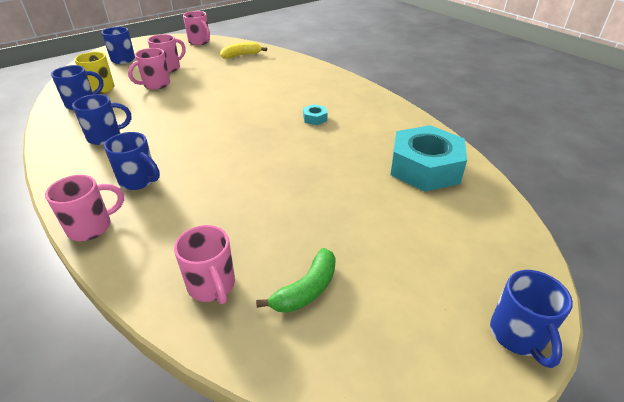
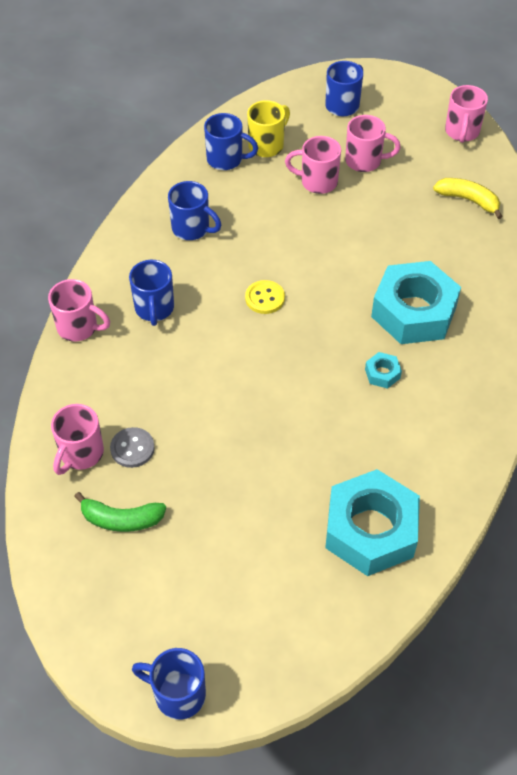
camera: 55 degrees right, 15 degrees up
(204, 133) = (265, 298): none -> yellow button
(244, 249) = (132, 448): none -> grey button
(286, 94) = (414, 312): none -> turquoise nut
(518, 336) = (177, 694): blue mug -> blue mug turned 60 degrees clockwise

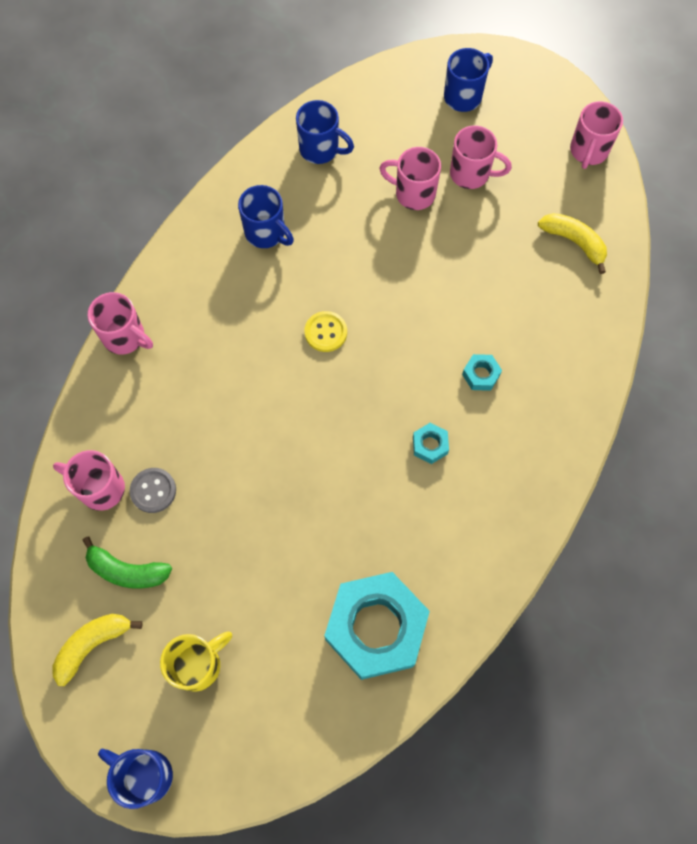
camera: 10 degrees right, 15 degrees up
(80, 454) = (100, 488): pink mug -> pink mug turned 75 degrees clockwise
(101, 588) = (93, 645): none -> yellow banana
(154, 309) = (207, 327): blue mug -> none
(267, 145) = (369, 137): yellow mug -> yellow mug (199, 664)
(414, 312) = (481, 375): turquoise nut -> turquoise nut, size x0.40

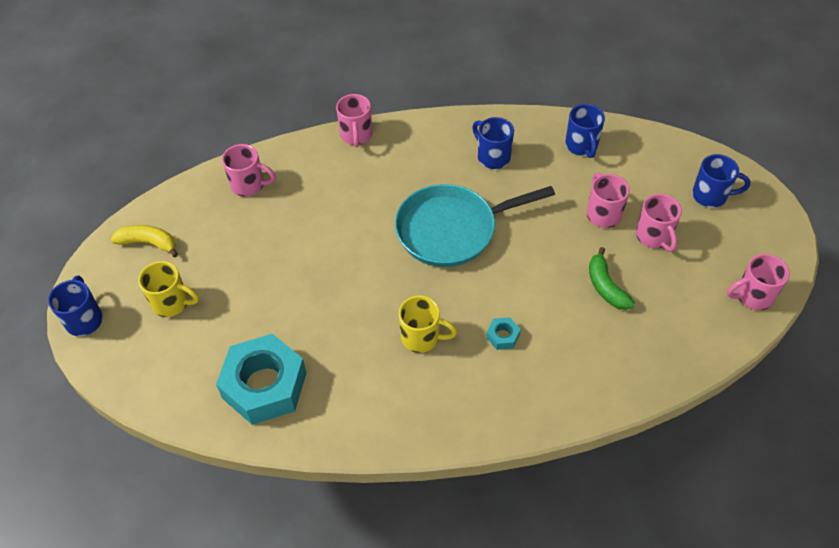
camera: 55 degrees right, 15 degrees down
(100, 488) = (249, 185): pink mug -> pink mug turned 120 degrees clockwise
(127, 570) = (207, 230): green banana -> green banana (606, 286)
(153, 491) = (268, 211): grey button -> none
(266, 233) = (492, 157): blue mug -> blue mug turned 135 degrees clockwise
(325, 332) = (452, 229): yellow button -> turquoise pan
(430, 445) = (422, 337): turquoise nut -> yellow mug
(574, 242) = (666, 332): yellow banana -> none

